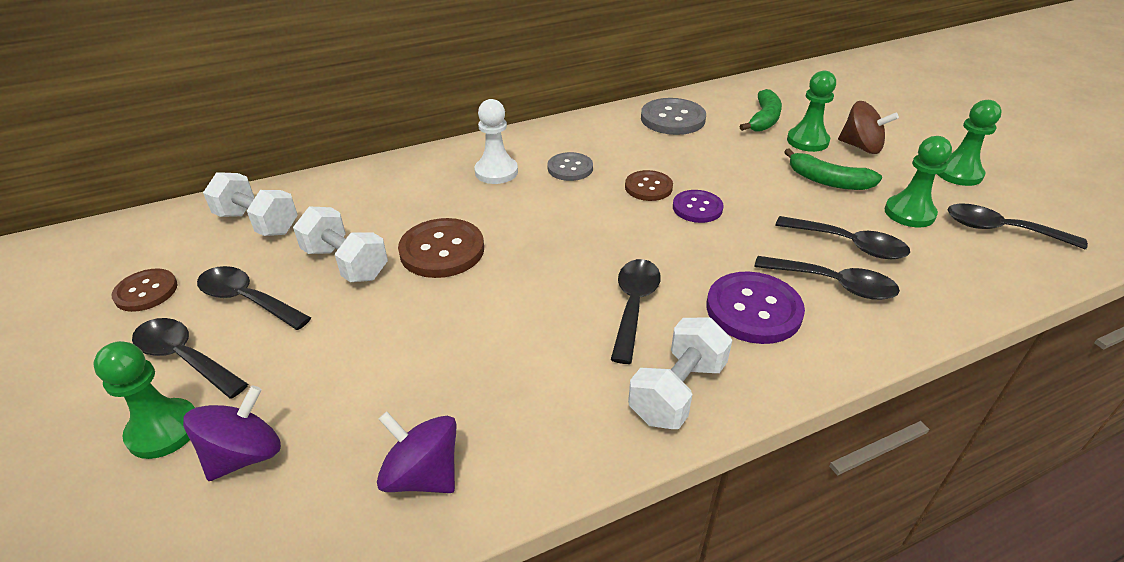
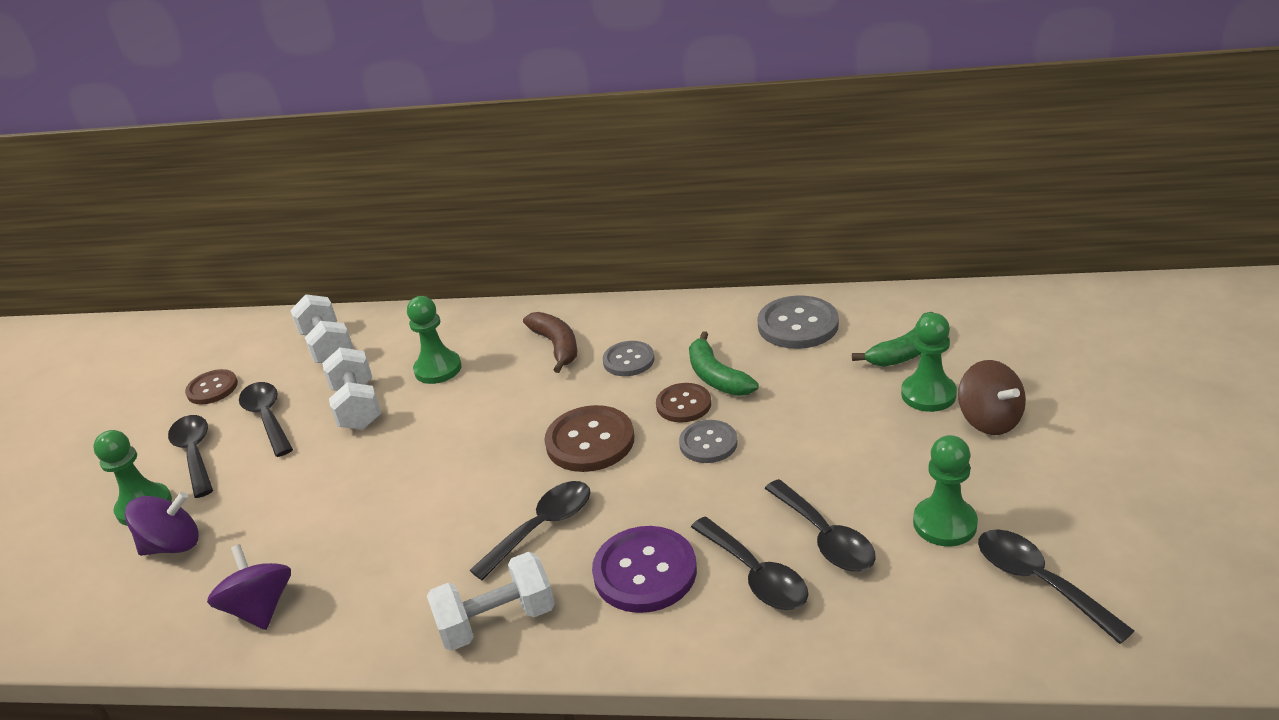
camera: 35 degrees right, 5 degrees down
(442, 250) = (438, 417): brown button -> brown button (590, 441)
(496, 172) = (556, 346): white pawn -> brown banana
(697, 208) = (708, 443): purple button -> grey button
(827, 181) = (892, 453): green banana -> green banana (716, 377)
(958, 173) = (1079, 492): green pawn -> green pawn (438, 369)

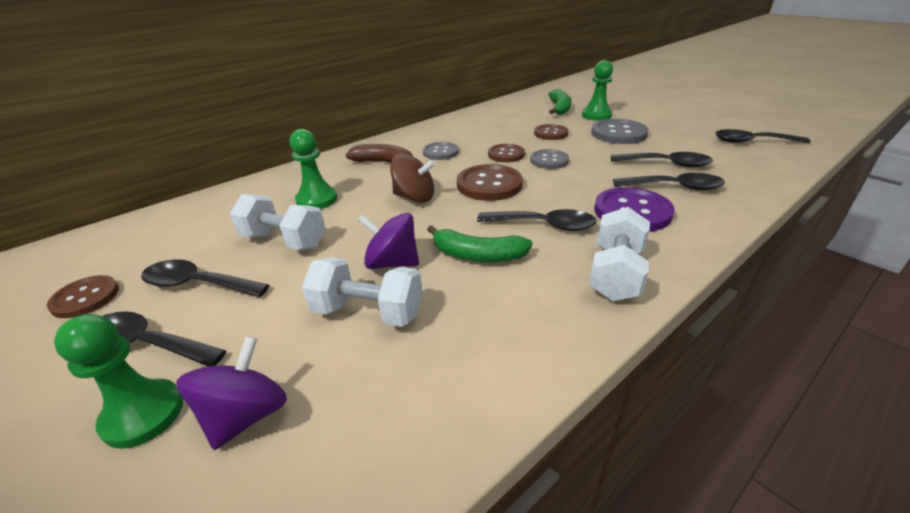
camera: 50 degrees left, 0 degrees up
(260, 608) = (439, 387): purple spinning top -> purple spinning top (392, 263)
(327, 347) = (186, 227): white dumbbell -> white dumbbell (368, 312)
(542, 527) = (544, 225): black spoon -> black spoon turned 105 degrees clockwise
(716, 377) = (499, 141): green banana -> green banana (477, 255)
(798, 325) = (497, 116): grey button -> grey button (618, 133)
(798, 397) = (551, 133): none -> brown button
(944, 523) = (690, 142): green pawn -> none
(989, 420) = (632, 114): brown spinning top -> brown spinning top (414, 197)

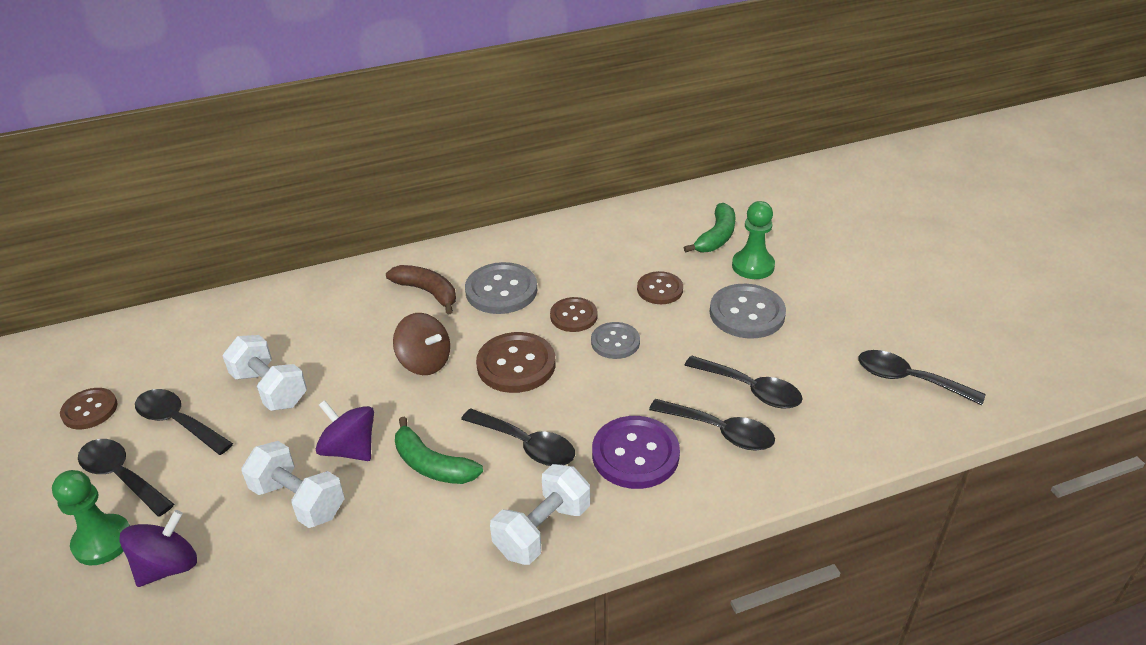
camera: 20 degrees right, 5 degrees up
(317, 200) = (327, 336): green pawn -> none
(440, 152) = (501, 290): grey button -> grey button, size x1.57

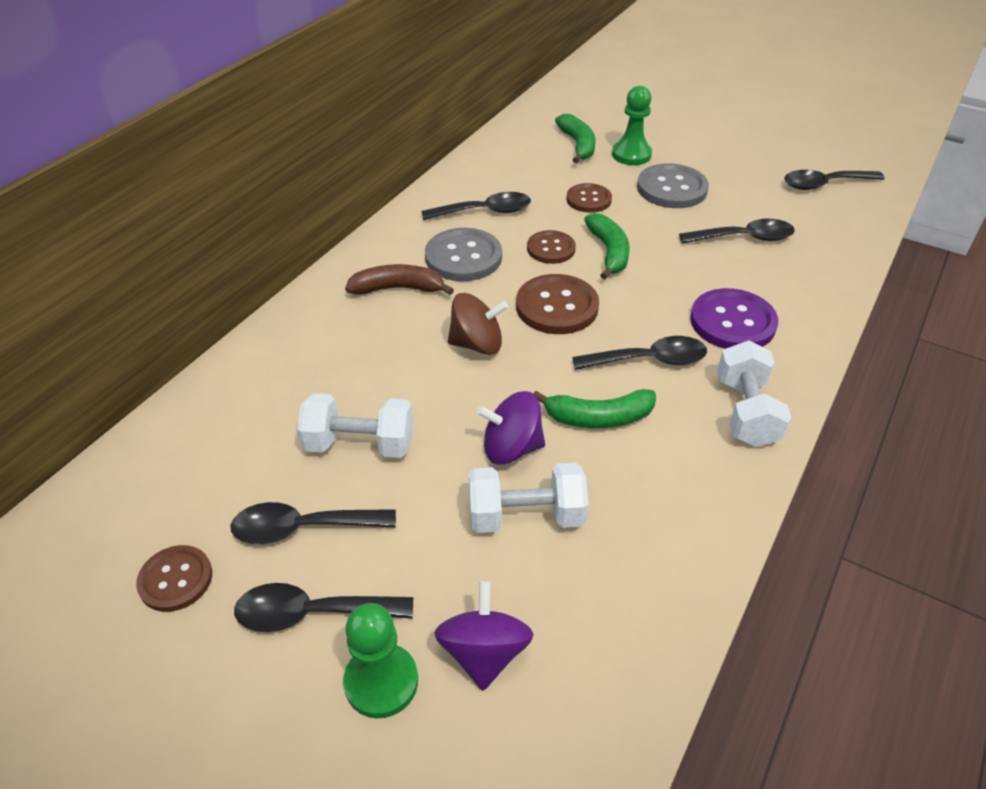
camera: 40 degrees left, 5 degrees up
(615, 342) = (609, 252): grey button -> green banana
(720, 431) = (763, 276): black spoon -> black spoon (484, 212)

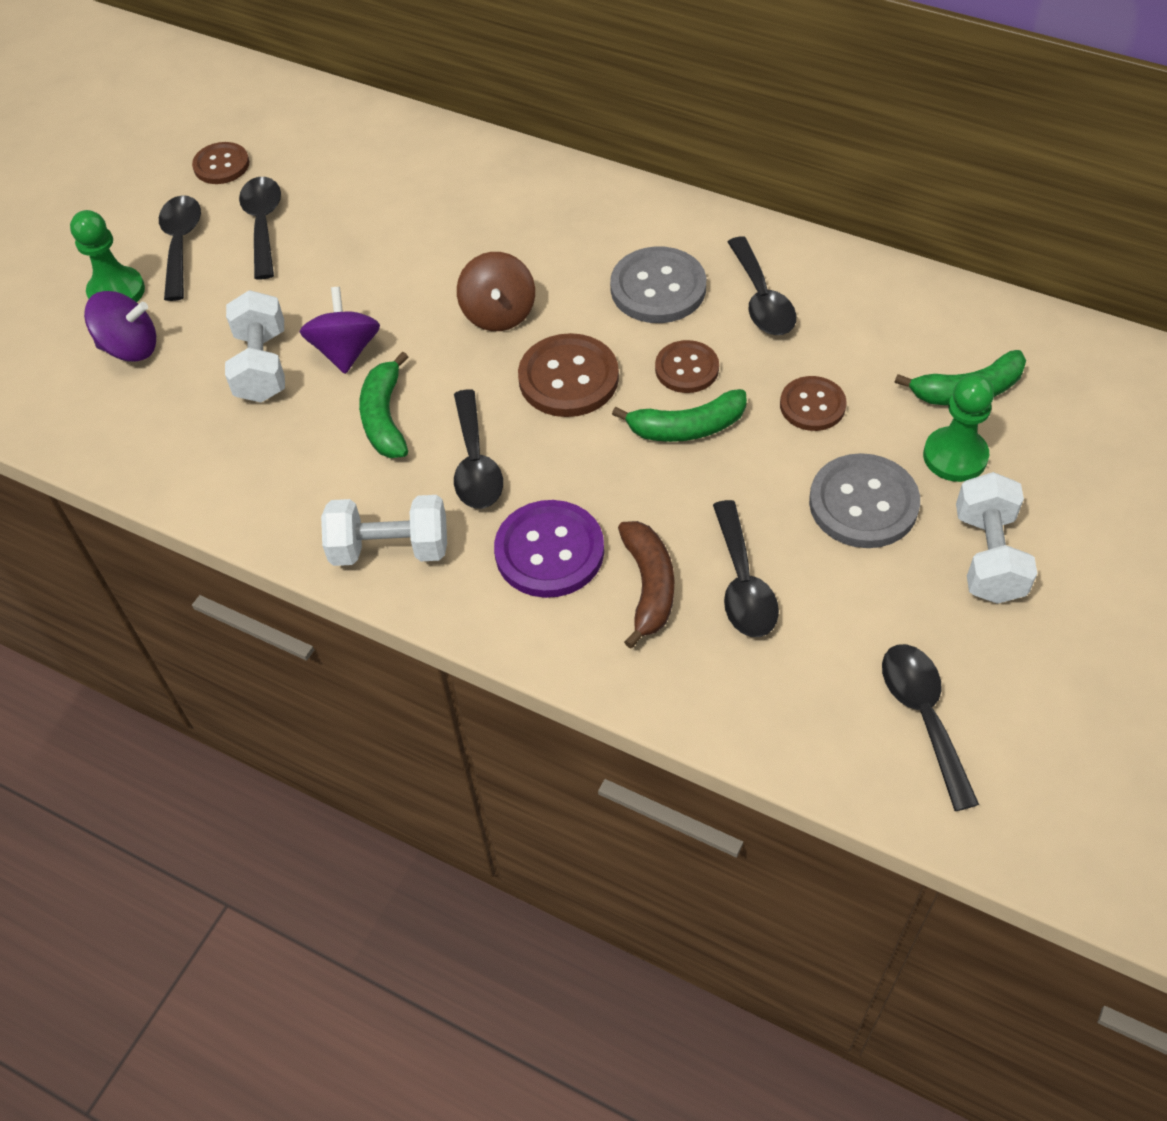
camera: 90 degrees right, 10 degrees up
(360, 444) = (355, 244): white dumbbell -> white dumbbell (988, 556)
(398, 289) = (591, 240): brown banana -> brown banana (648, 587)

